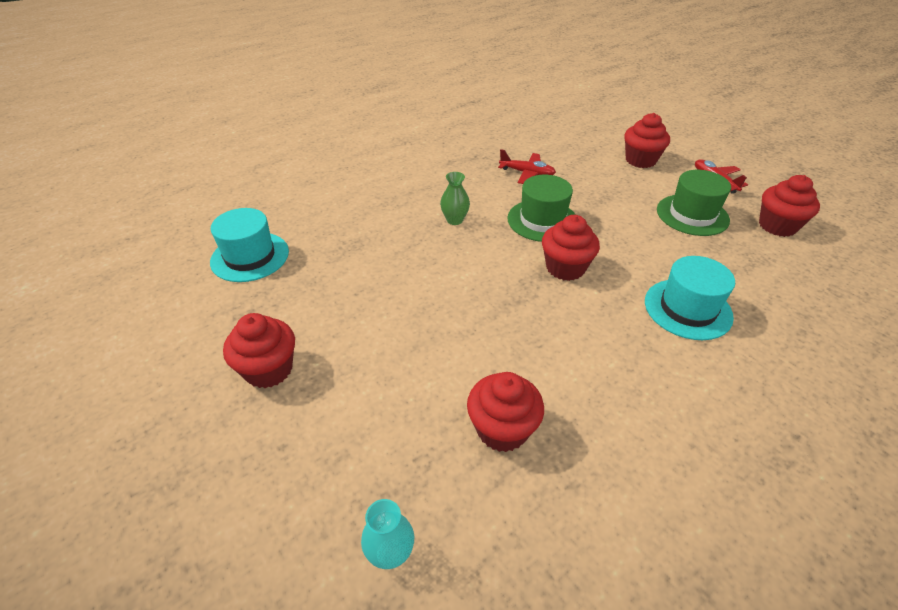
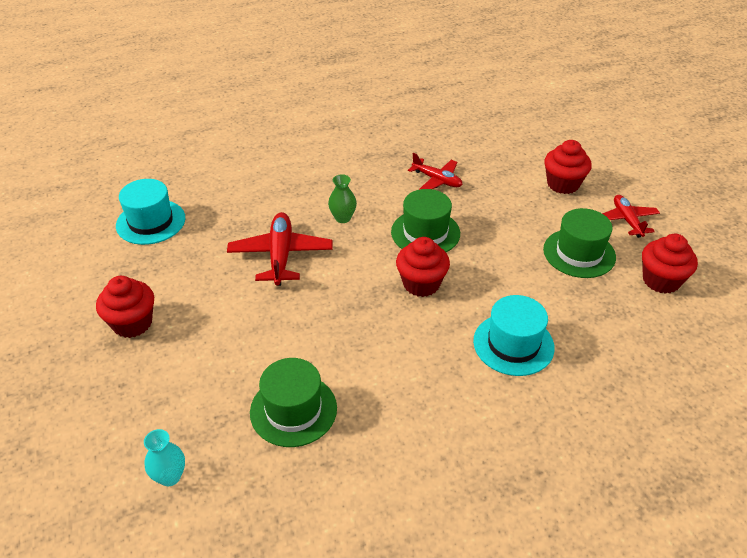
camera: 15 degrees right, 0 degrees up
(408, 266) = (281, 255): none -> red plane
(502, 429) = (293, 410): red cupcake -> green hat

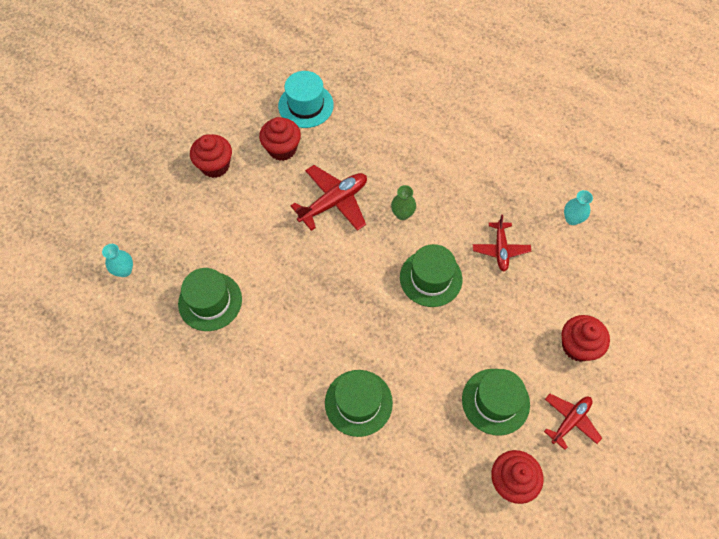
camera: 55 degrees right, 20 degrees up
(421, 284) = (374, 308): red cupcake -> red cupcake (282, 149)
(447, 132) = (572, 219): none -> turquoise vase
(513, 344) = (358, 402): turquoise hat -> green hat

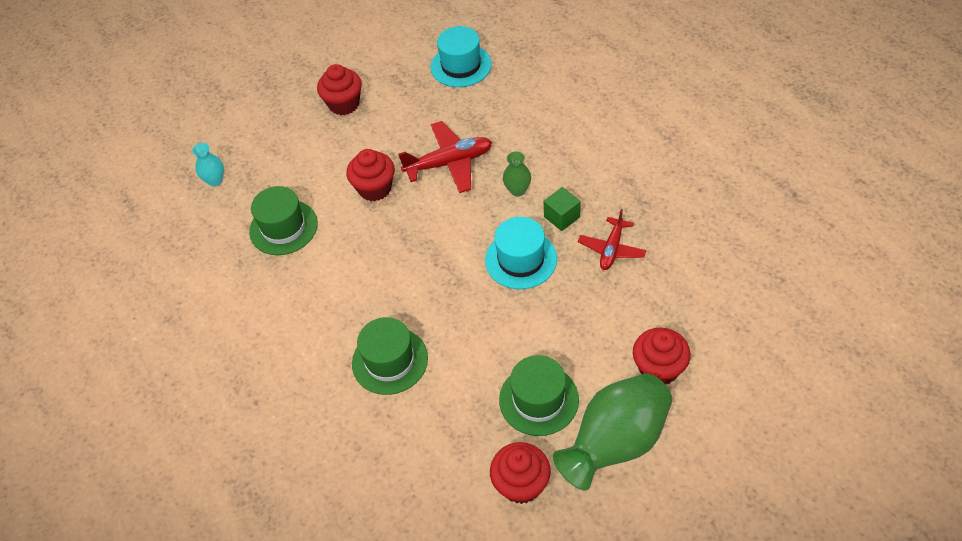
camera: 25 degrees right, 10 degrees down
(282, 149) = (418, 102): red cupcake -> red cupcake (375, 188)
(431, 278) = (521, 259): green hat -> turquoise hat
(449, 230) = (562, 217): none -> green cube
(570, 421) = (616, 443): red plane -> green vase
(572, 219) = (709, 237): turquoise vase -> none

